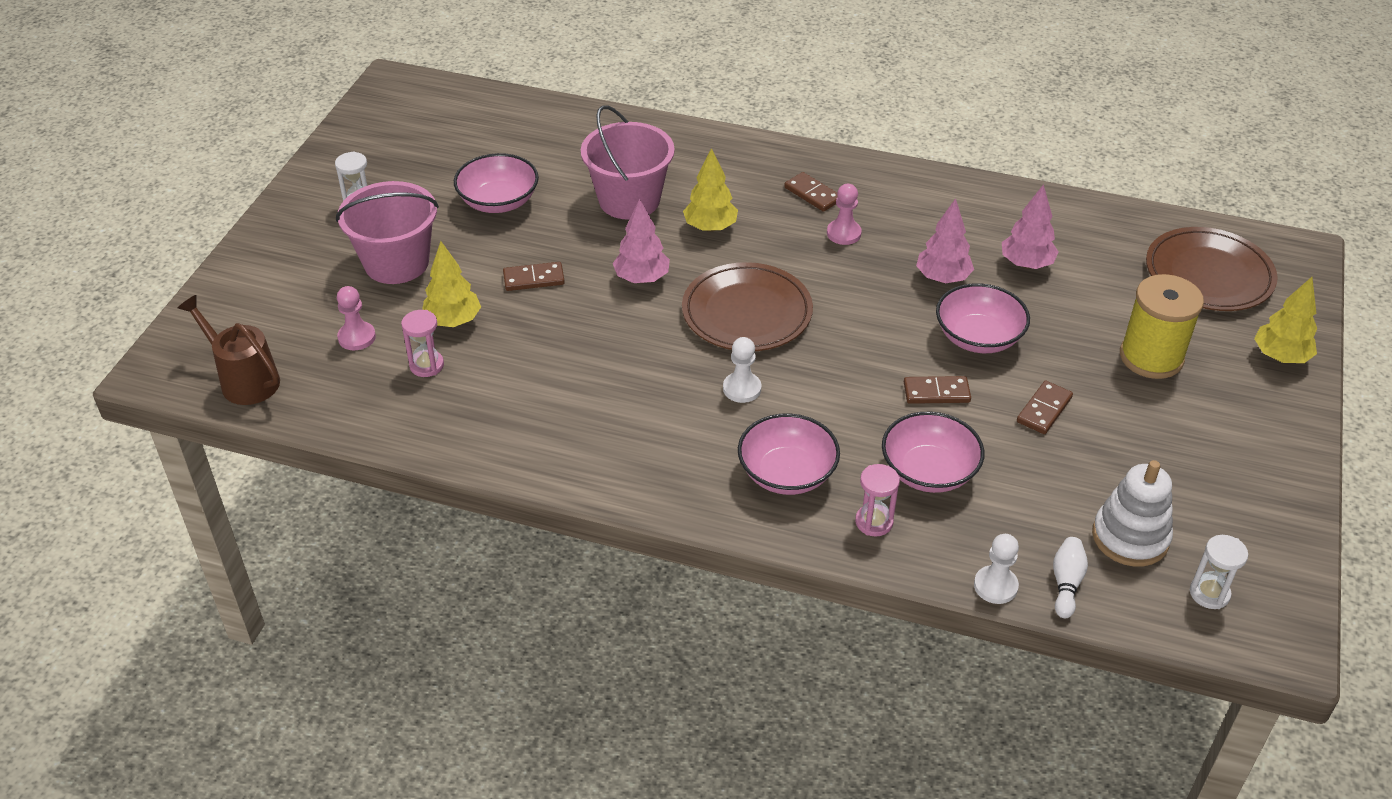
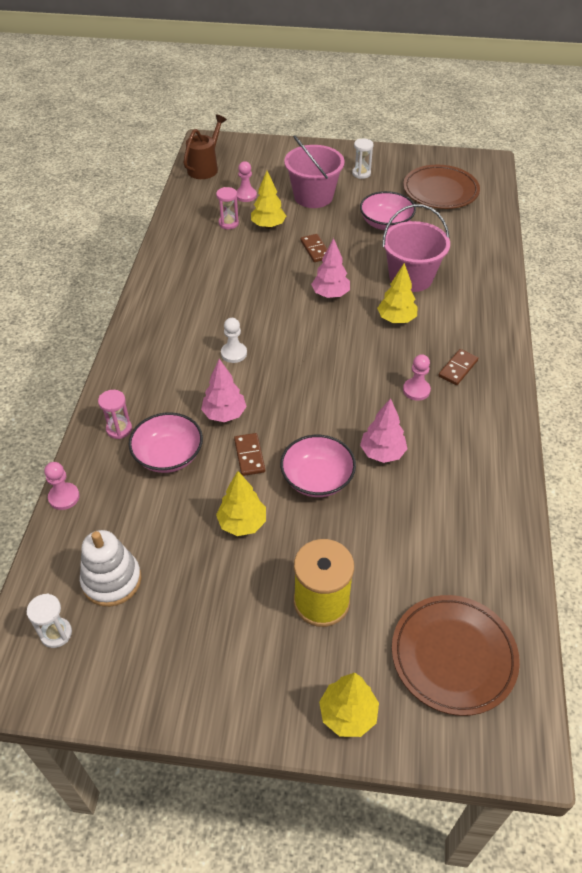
camera: 80 degrees right, 5 degrees up
(747, 313) = (310, 347): brown plate -> brown plate (440, 191)
(787, 473) = (159, 383): pink bowl -> none
(995, 586) = (64, 497): white pawn -> pink pawn
(1026, 264) = (419, 508): pink tree -> pink tree (224, 414)
(1044, 410) = (242, 523): brown domino -> yellow tree
(1066, 583) = (66, 538): white bowling pin -> none

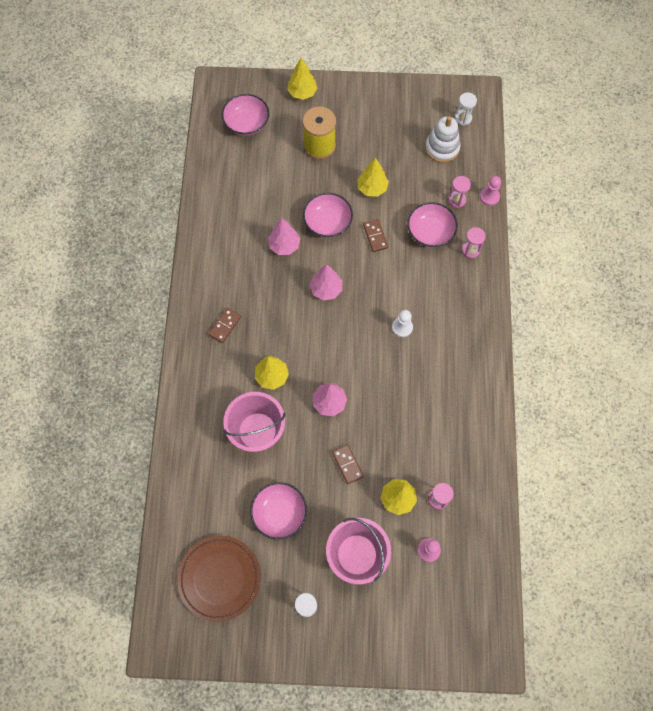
camera: 175 degrees right, 20 degrees up
(115, 496) = (457, 200): none -> pink hourglass
(205, 167) = (483, 602): brown watering can -> none
(224, 414) = (398, 269): pink tree -> pink tree (326, 289)
(416, 390) = (258, 302): pink pawn -> none
(453, 656) = (246, 123): brown plate -> pink bowl

